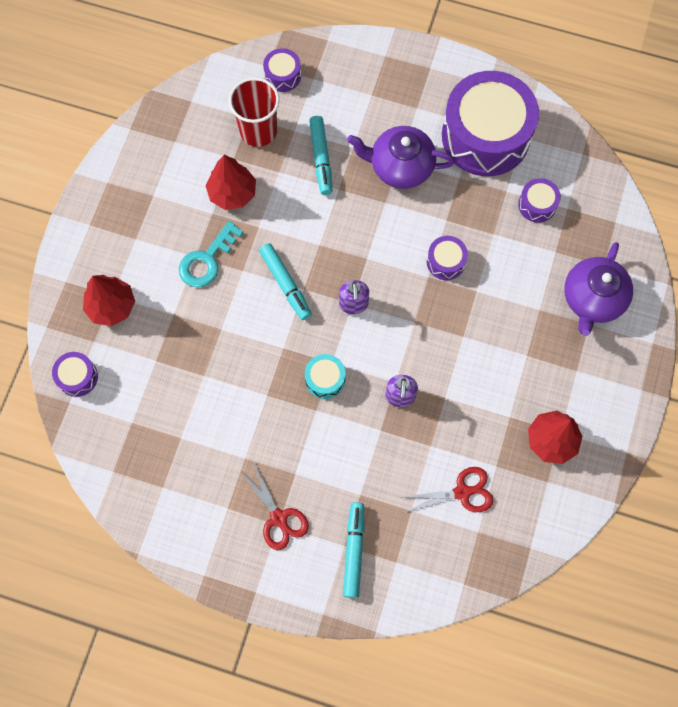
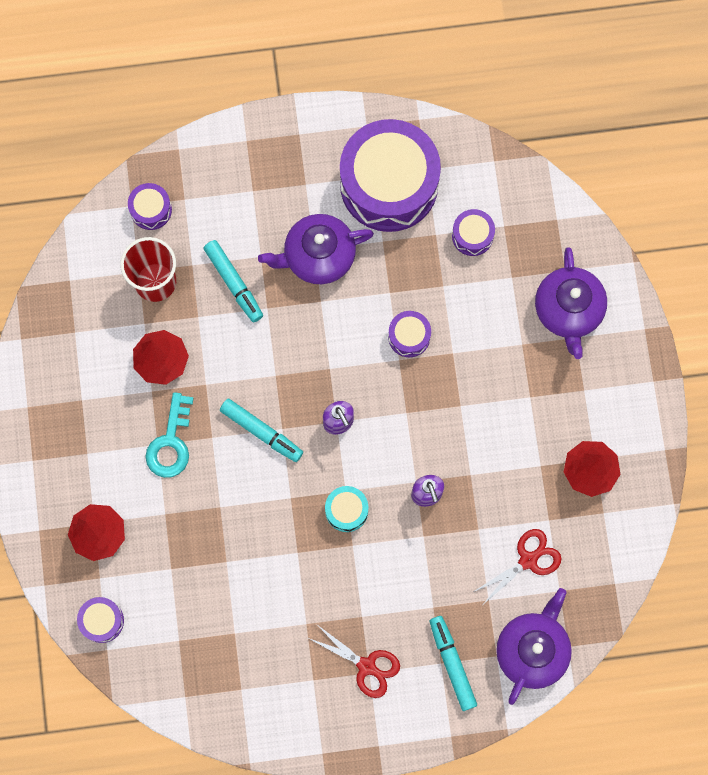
camera: 25 degrees left, 5 degrees up
(430, 572) = (532, 650): none -> purple teapot

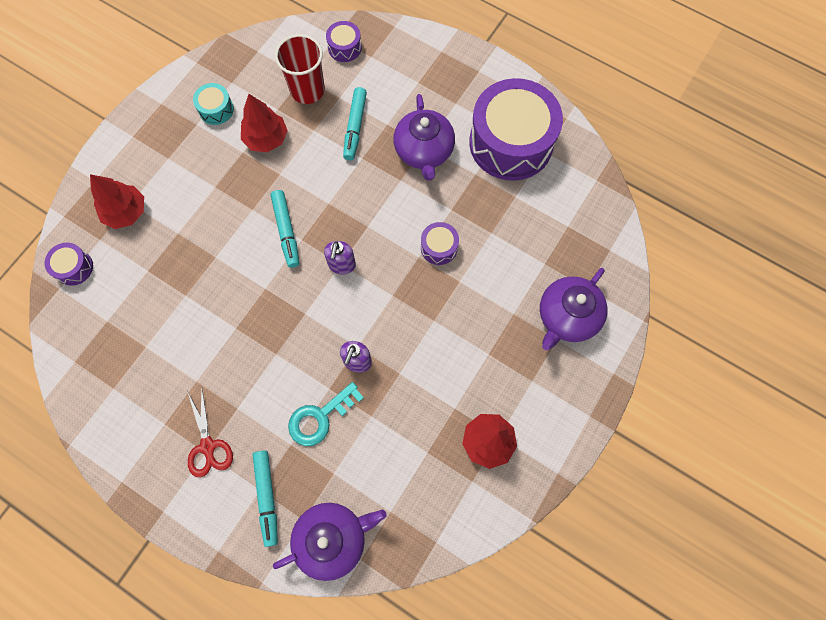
camera: 40 degrees right, 5 degrees down
(171, 442) = (224, 192): turquoise key -> turquoise key (320, 417)
(318, 256) = (424, 151): purple teapot -> purple teapot turned 120 degrees counterclockwise
(346, 510) = (293, 327): turquoise drum -> turquoise drum (216, 109)
(452, 663) = (267, 497): turquoise marker -> turquoise marker turned 150 degrees clockwise
(472, 236) = (540, 216): purple drum -> none
(528, 560) = (387, 469): red scissors -> none

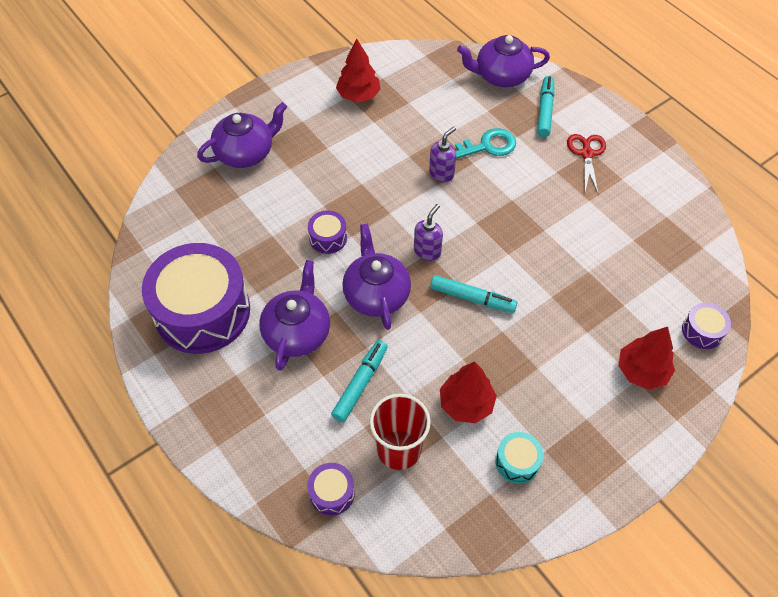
camera: 160 degrees left, 15 degrees down
(286, 231) = (472, 298): turquoise marker -> turquoise marker turned 105 degrees clockwise
(372, 206) = (376, 294): none -> purple teapot

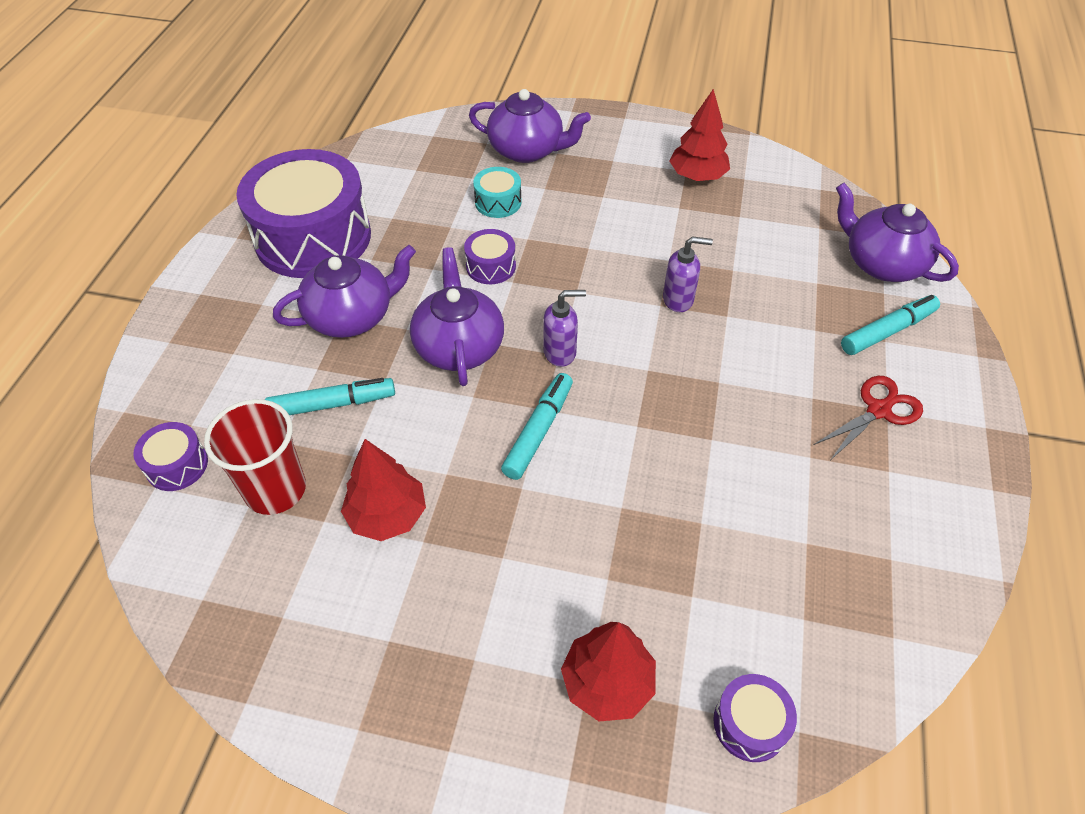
camera: 50 degrees right, 5 degrees down
(376, 294) = (459, 346): purple teapot -> purple teapot turned 45 degrees counterclockwise
(472, 298) = (538, 431): turquoise marker -> turquoise marker turned 135 degrees counterclockwise
(486, 146) = (765, 313): turquoise key -> none
(517, 462) = (348, 619): turquoise drum -> turquoise drum (498, 202)

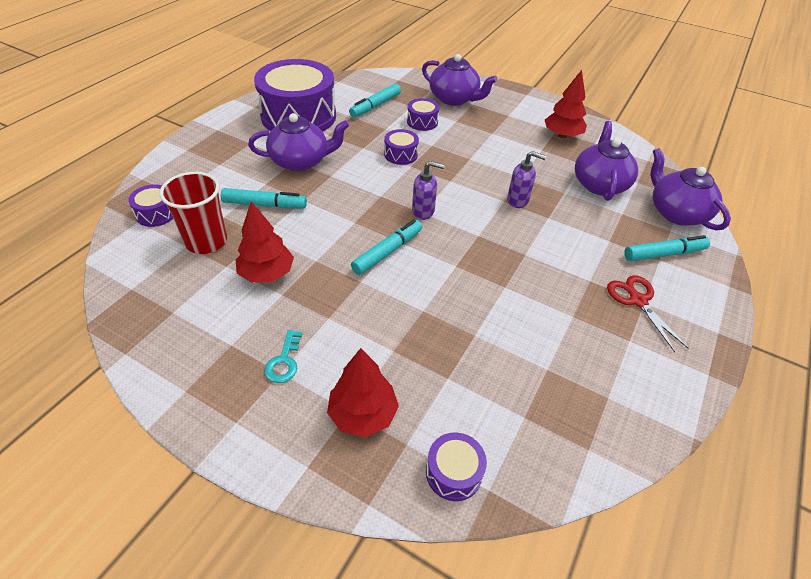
camera: 15 degrees right, 5 degrees down
(419, 191) = (375, 106): none -> turquoise marker
(459, 346) = (359, 192): purple teapot -> purple teapot (599, 184)
(472, 641) = (284, 361): none -> turquoise key
(498, 202) = (422, 122): turquoise drum -> purple drum
(879, 410) = (637, 300): red scissors -> red scissors turned 90 degrees counterclockwise

